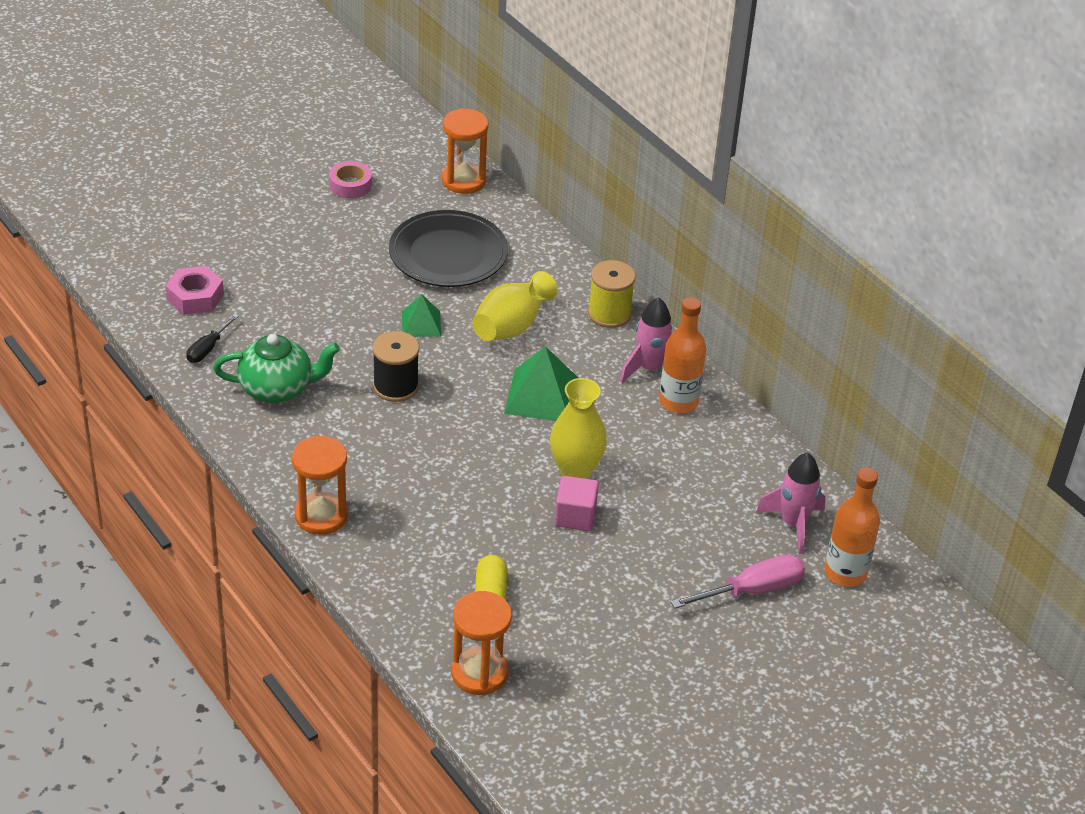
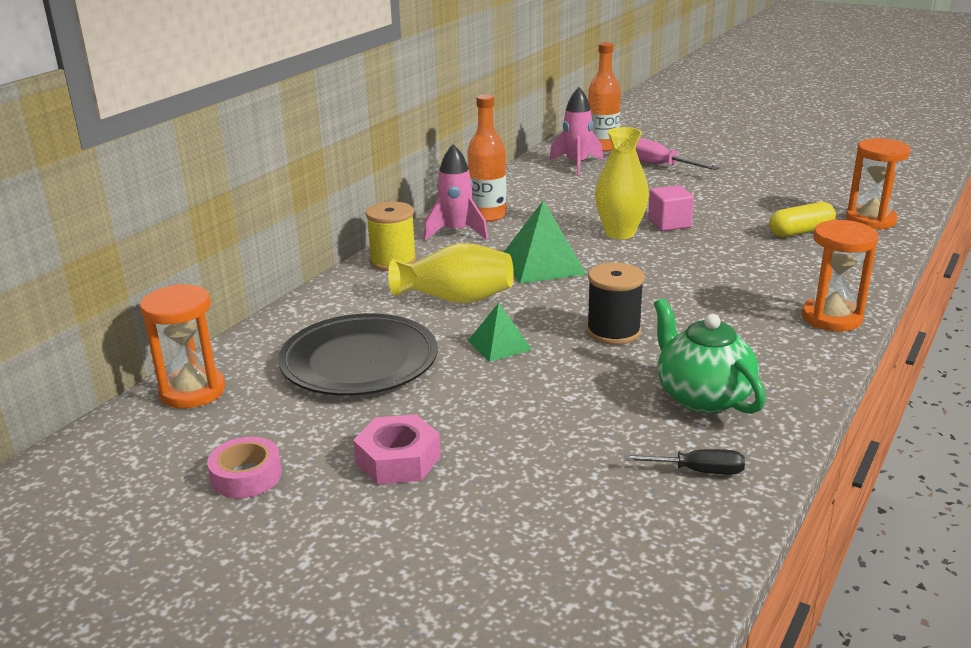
camera: 110 degrees left, 15 degrees down
(195, 297) = (612, 523): pink nut -> pink nut (398, 460)

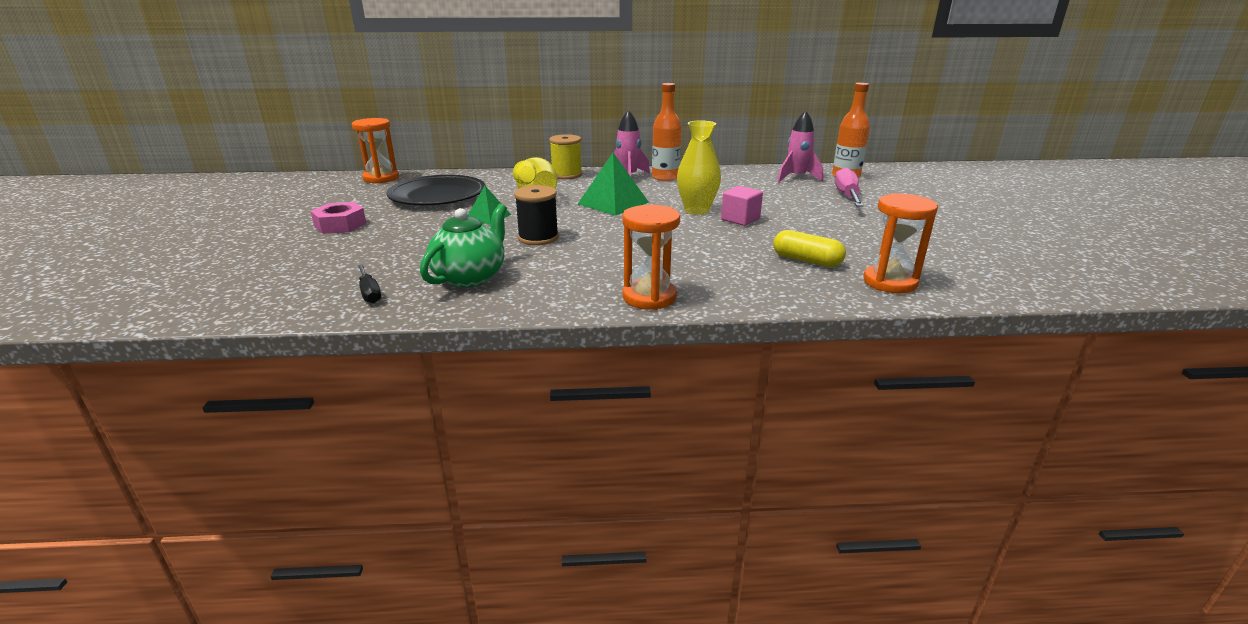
camera: 55 degrees right, 0 degrees up
(246, 476) = (309, 204): pink tape -> none

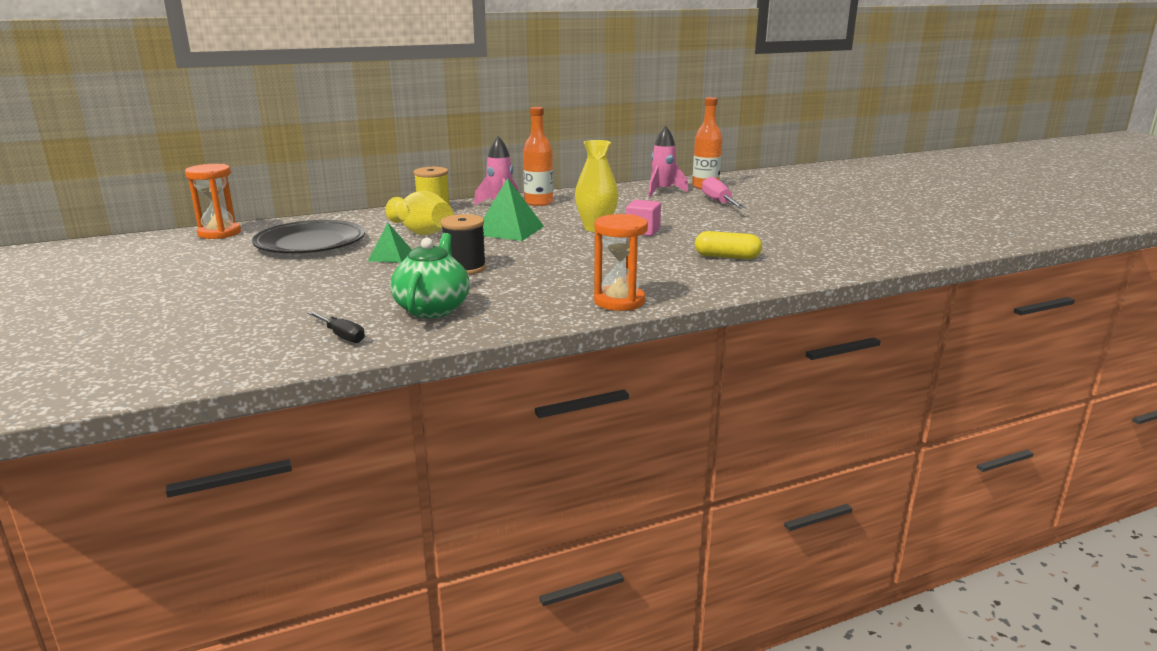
camera: 20 degrees left, 5 degrees down
(340, 225) = (228, 282): pink nut -> none
(890, 282) = (804, 264): orange hourglass -> none

